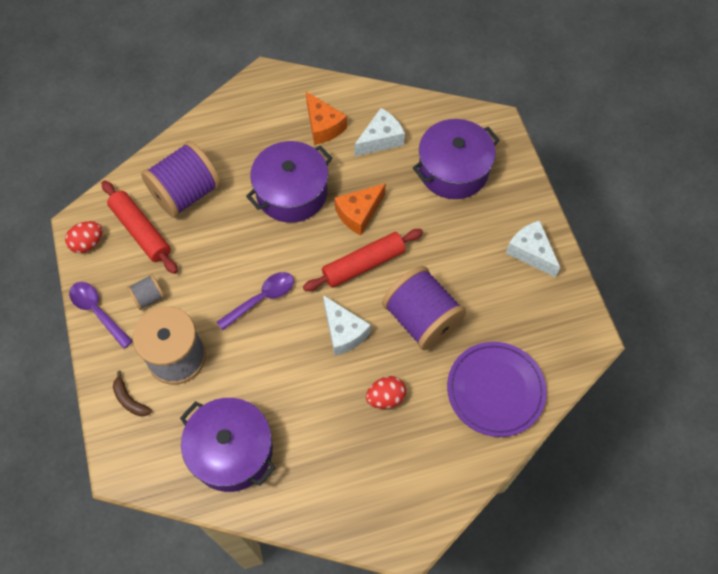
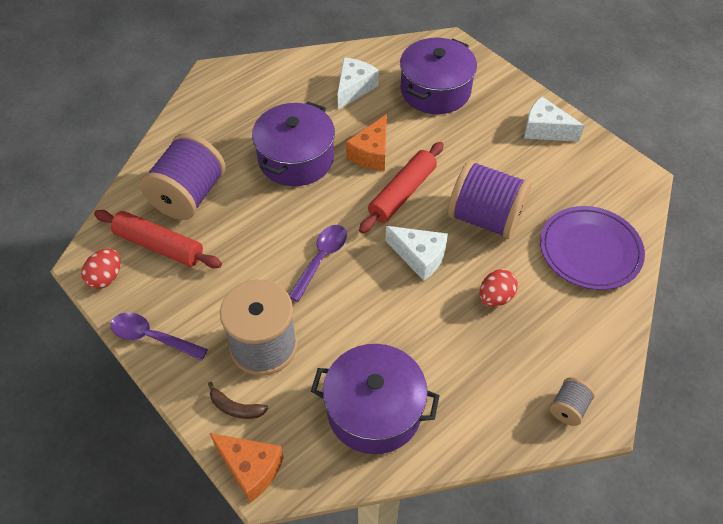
camera: 25 degrees left, 10 degrees down
(149, 297) = (201, 302): grey spool -> grey spool (568, 408)
(323, 126) = (293, 95): orange cheese -> orange cheese (251, 468)

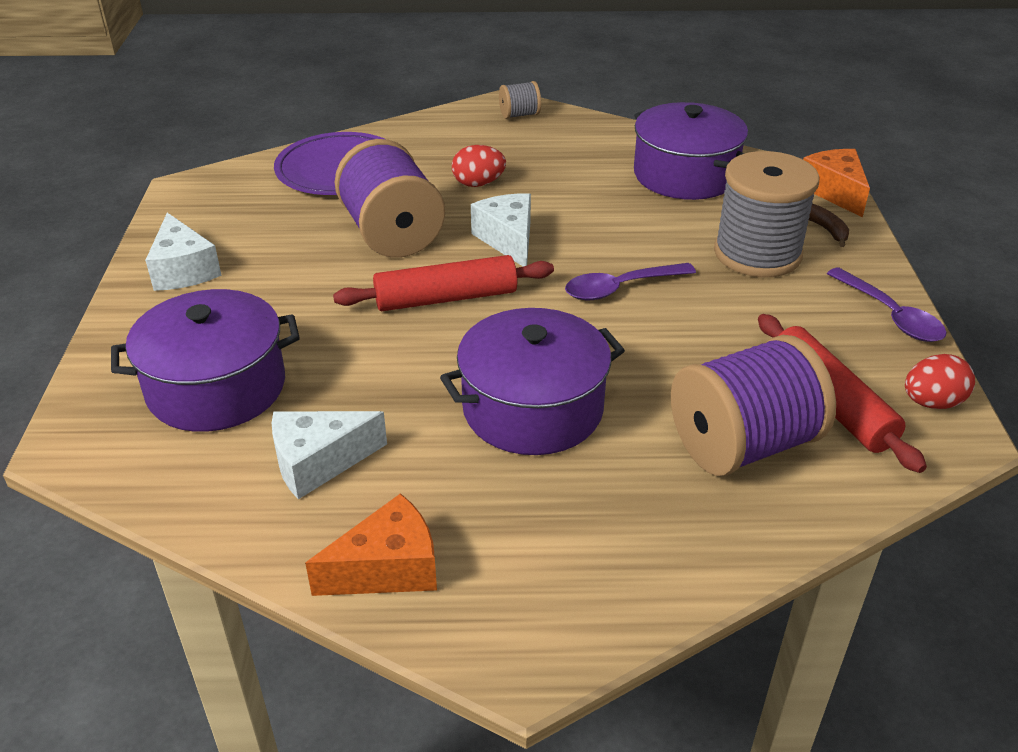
camera: 140 degrees left, 15 degrees down
(371, 153) = (422, 358): orange cheese -> orange cheese (388, 568)

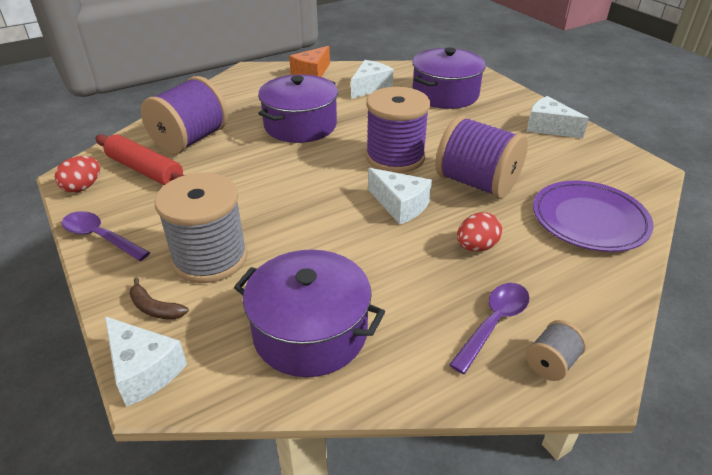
camera: 150 degrees right, 0 degrees up
(446, 298) = (395, 157): red rolling pin -> purple spool
(620, 288) = (297, 196): purple spoon -> purple spoon (493, 323)
(834, 192) = (144, 370): orange cheese -> white cheese

